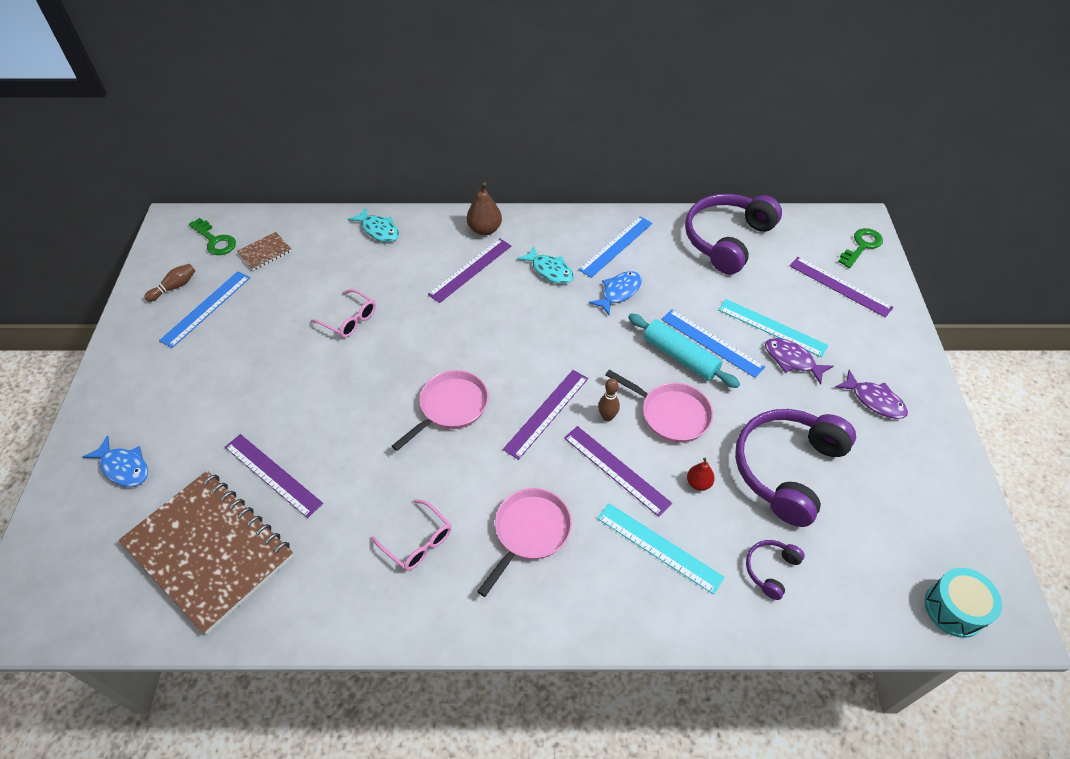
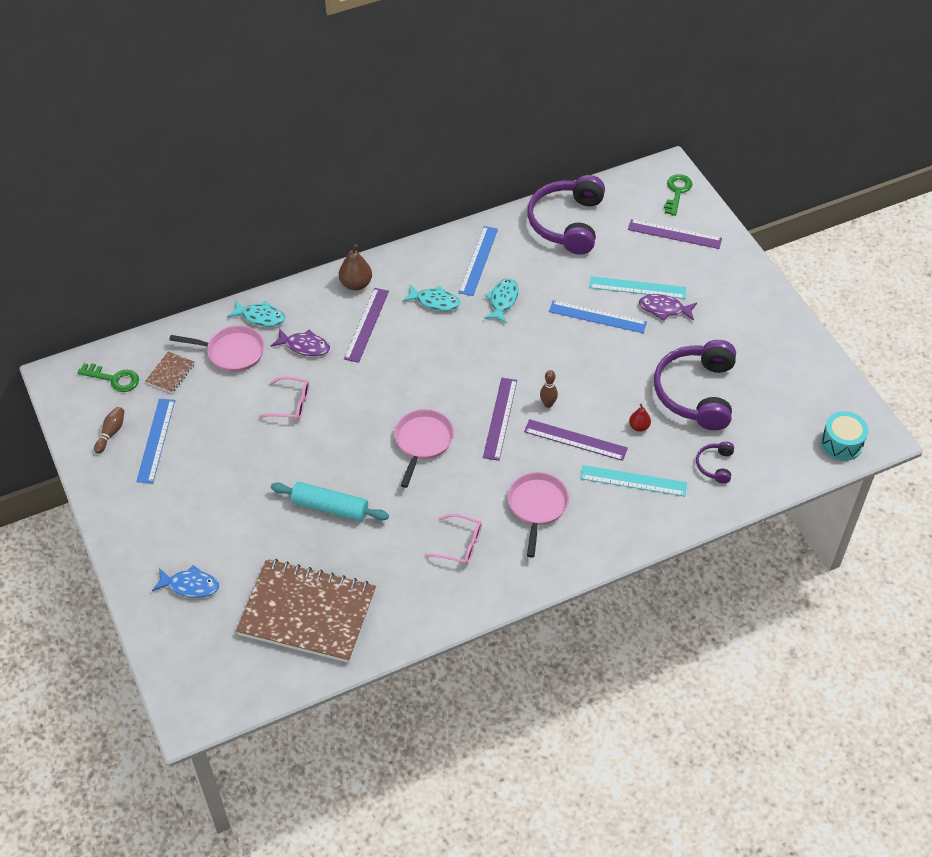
camera: 25 degrees left, 0 degrees up
(273, 474) = (316, 543): purple ruler -> none
(619, 292) = (502, 300): blue fish -> turquoise fish
(671, 414) = (594, 384): pink pan -> pink pan (232, 352)
(680, 357) = (579, 337): turquoise rolling pin -> turquoise rolling pin (330, 507)
(874, 400) = (736, 319): purple fish -> purple fish (304, 346)

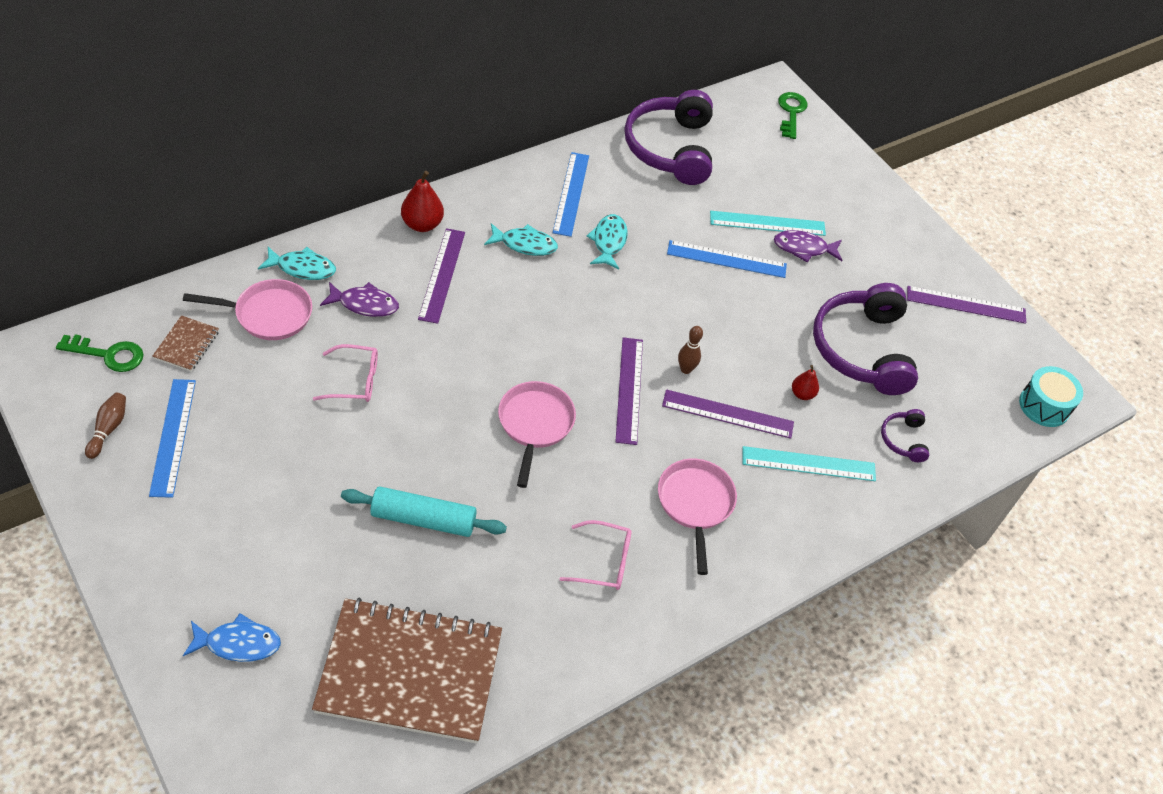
camera: 15 degrees left, 0 degrees up
(356, 284) = (422, 224): brown pear -> red pear
(674, 234) = (798, 160): purple ruler -> purple ruler (966, 305)

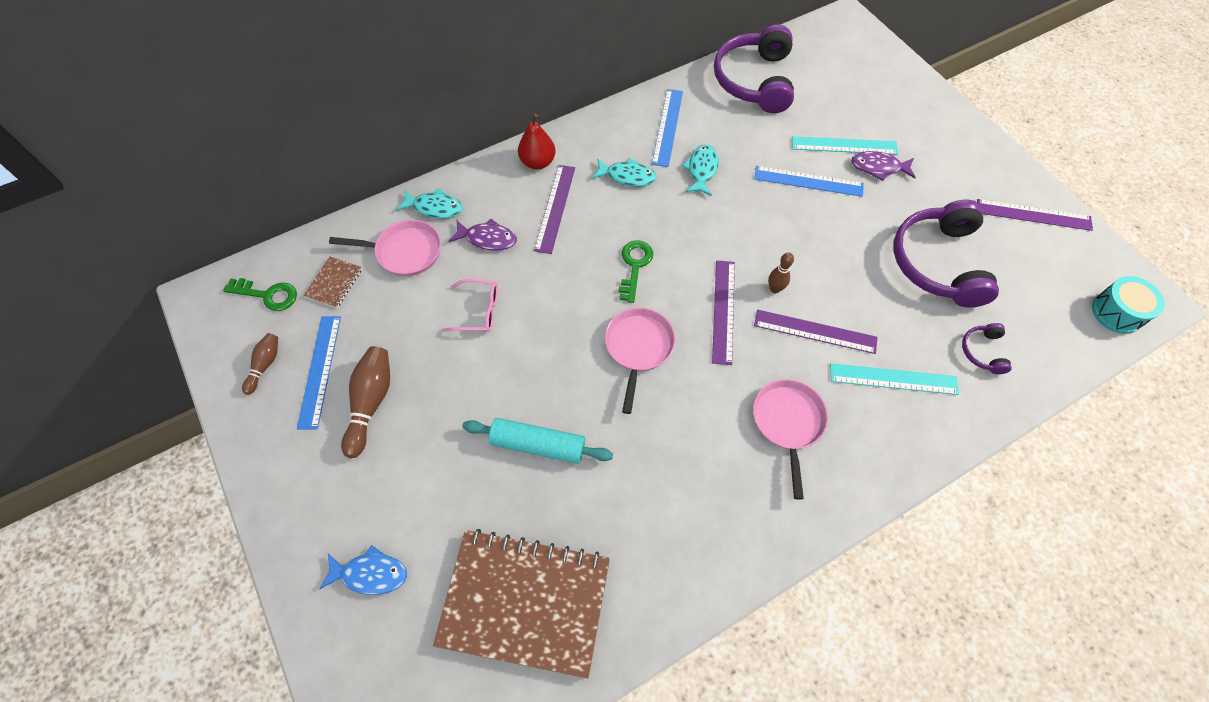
camera: 10 degrees right, 10 degrees up
(234, 472) = (371, 403): none -> brown bowling pin
(604, 562) = (704, 484): pink glasses -> none
(791, 112) = (861, 41): green key -> green key (634, 266)
(802, 394) = (884, 309): red pear -> none

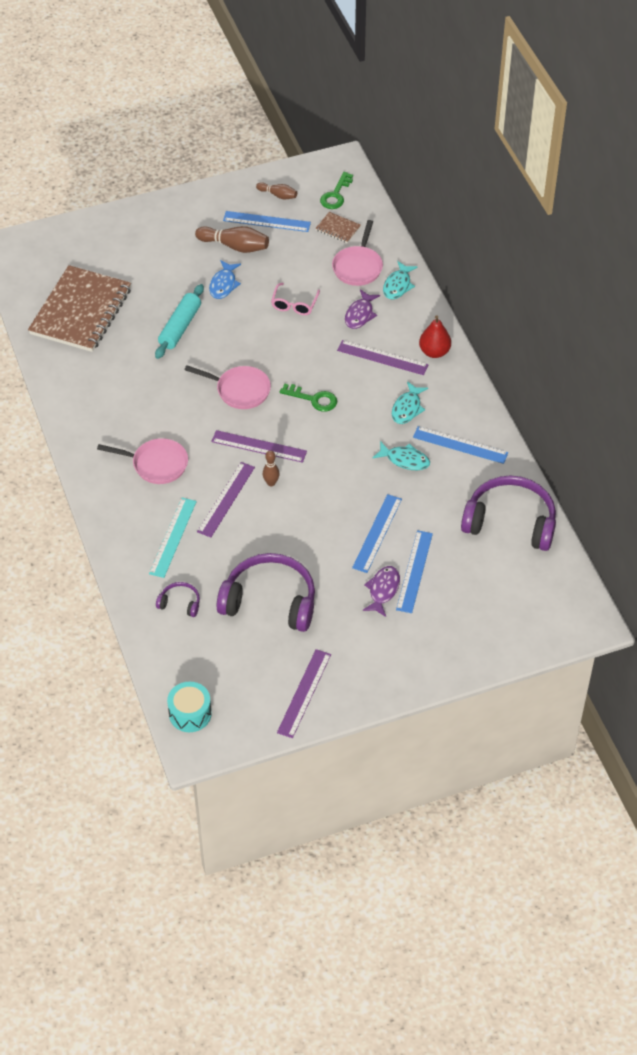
camera: 100 degrees right, 10 degrees down
(370, 574) = (120, 244): blue fish -> blue fish (223, 284)
(844, 145) = (414, 571): turquoise ruler -> blue ruler

